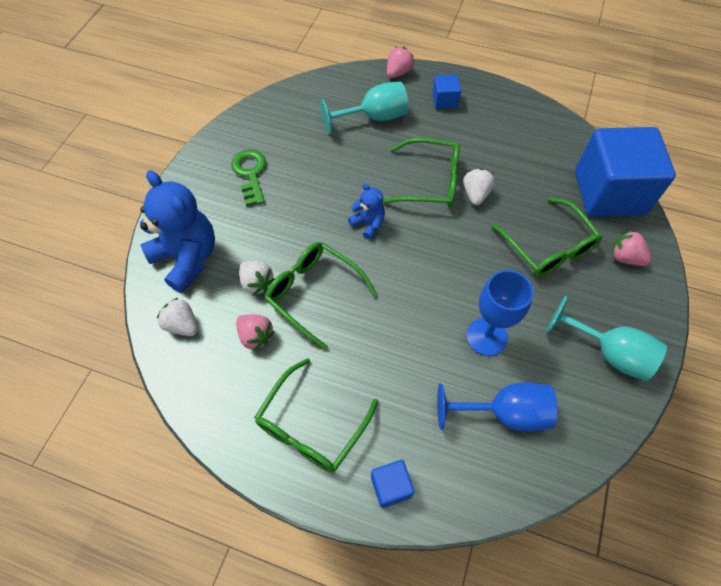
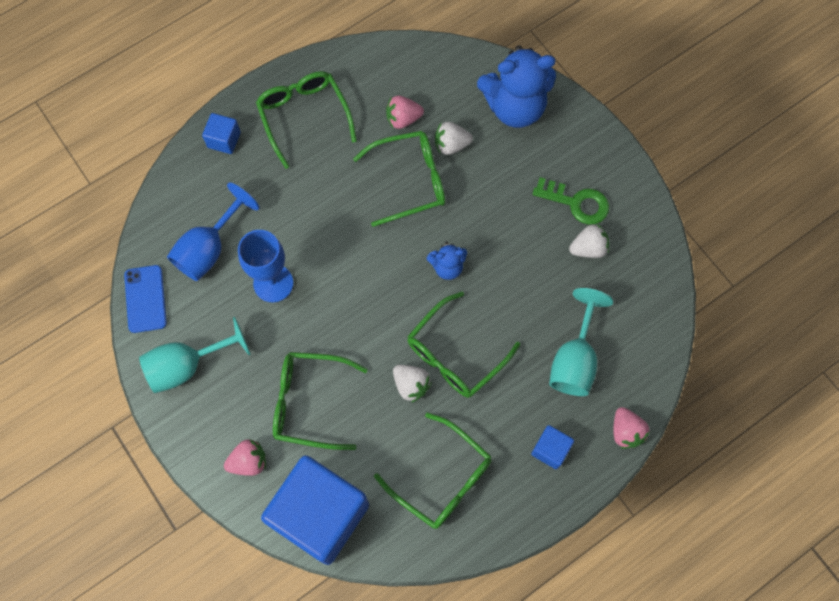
camera: 125 degrees right, 10 degrees up
(182, 325) = (451, 75): white strawberry -> white strawberry (588, 248)
(517, 142) = (442, 479): none -> green glasses
(594, 433) = (145, 299): none -> blue phone

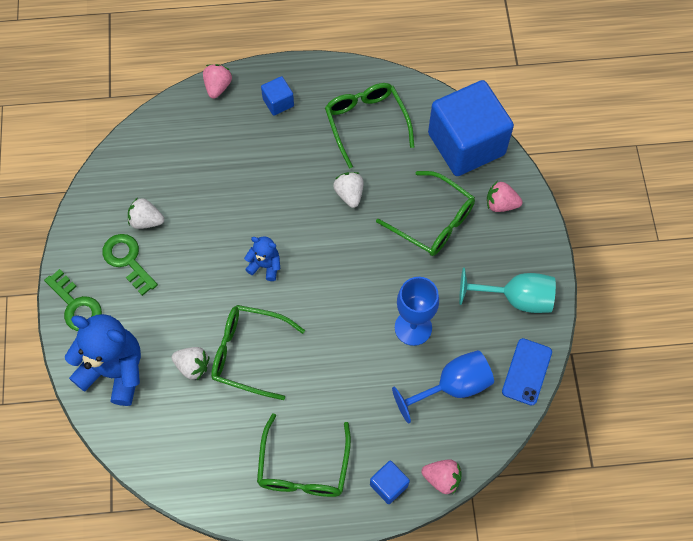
camera: 150 degrees left, 5 degrees down
(403, 119) = (217, 414): pink strawberry -> pink strawberry (442, 478)
(455, 354) = (302, 198): green glasses -> none
(574, 360) = (218, 149): turquoise goblet -> none
(590, 140) = (76, 305): none -> green key

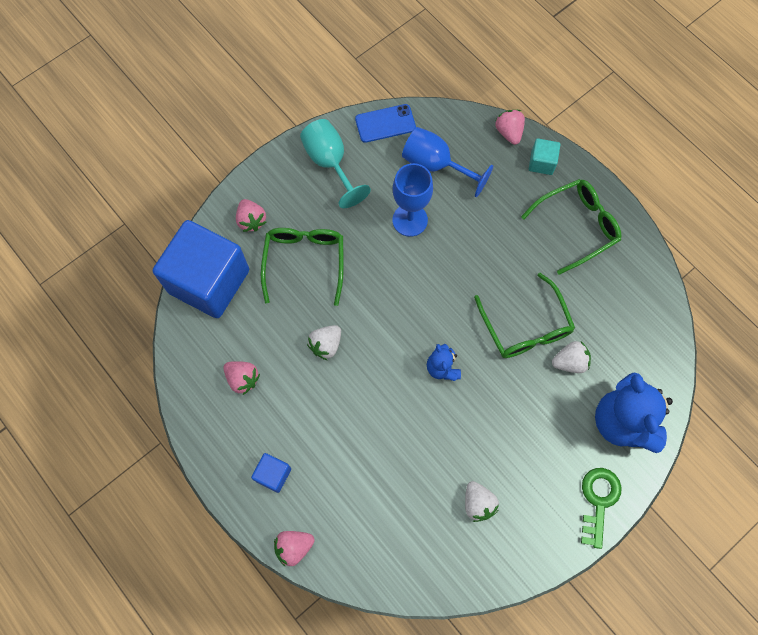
camera: 125 degrees left, 5 degrees up
(127, 260) = (526, 489): green key -> none
(192, 366) = (570, 362): white strawberry -> white strawberry turned 90 degrees clockwise
(366, 123) = (243, 379): green glasses -> pink strawberry
(388, 485) = (541, 163): blue cube -> turquoise cube

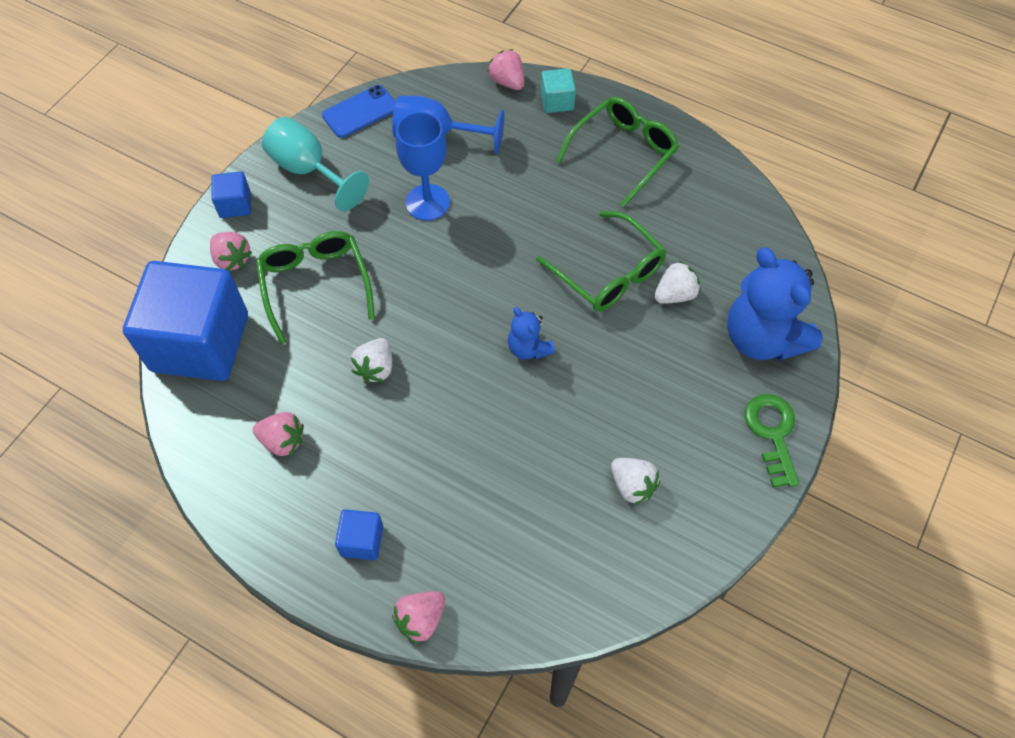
camera: 20 degrees left, 10 degrees down
(267, 175) = (235, 204): none -> blue cube

